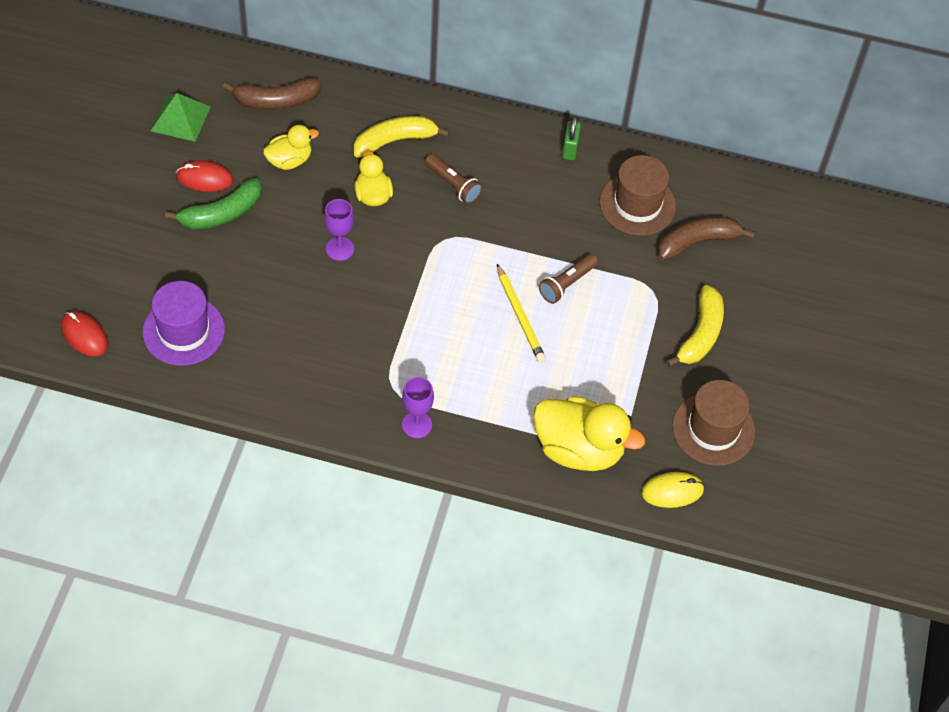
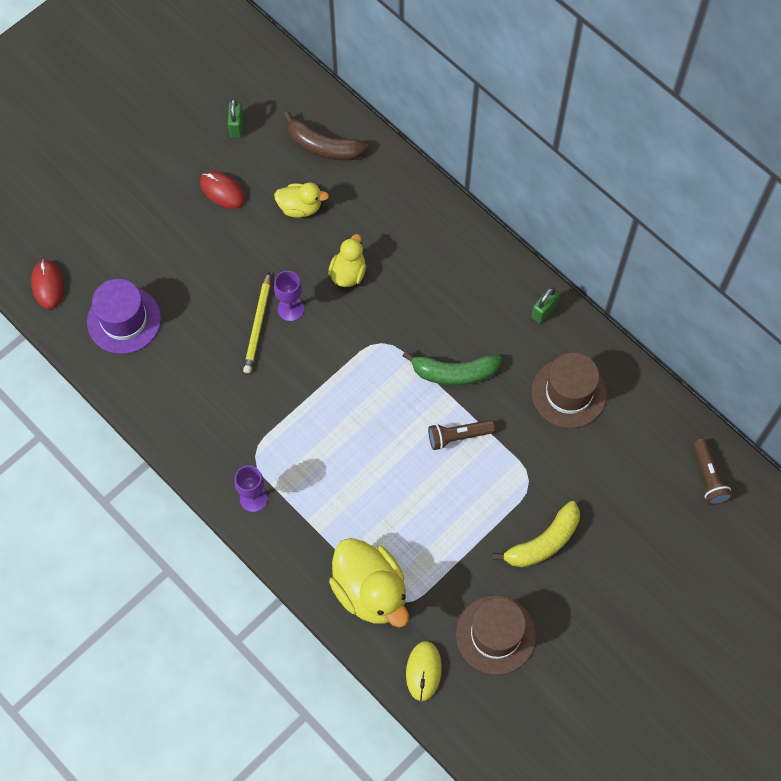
camera: 35 degrees right, 10 degrees up
(180, 118) = (236, 126): green pyramid -> green padlock
(222, 213) = (216, 230): green banana -> green banana (454, 373)
(394, 141) = (398, 231): yellow banana -> none
(453, 185) = (421, 296): brown flashlight -> brown flashlight (708, 477)
(519, 315) = (399, 445): yellow pencil -> yellow pencil (258, 325)
(672, 491) = (423, 671): yellow mouse -> yellow mouse turned 75 degrees clockwise
(697, 242) = (598, 455): brown banana -> none

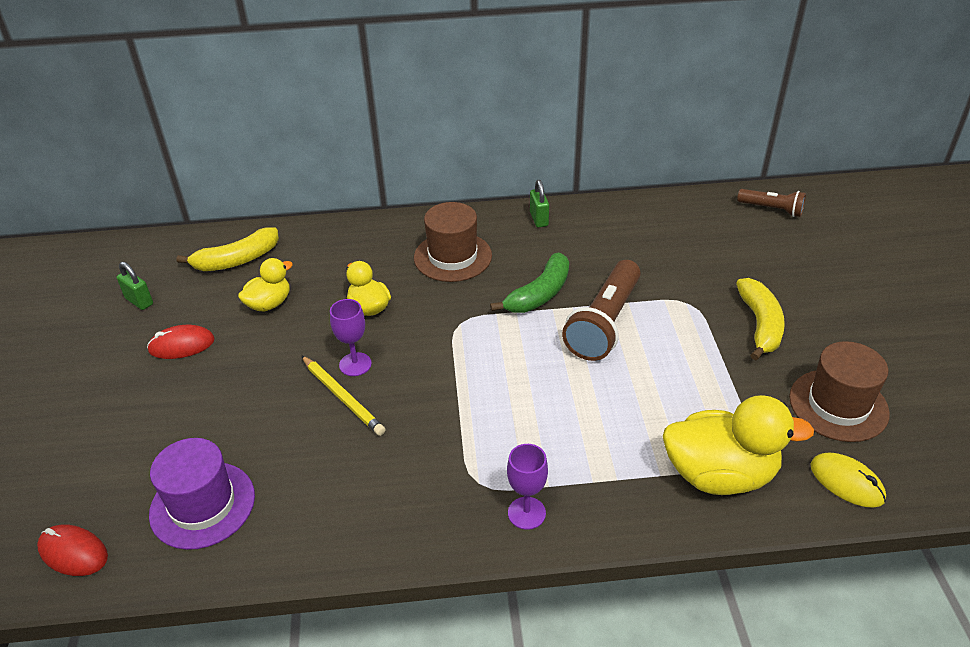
camera: 50 degrees left, 25 degrees down
(324, 146) = (237, 260): brown banana -> yellow banana
(458, 436) = (604, 323): brown flashlight -> brown flashlight, size x1.78
(569, 393) = (627, 241): brown hat -> brown hat (452, 257)

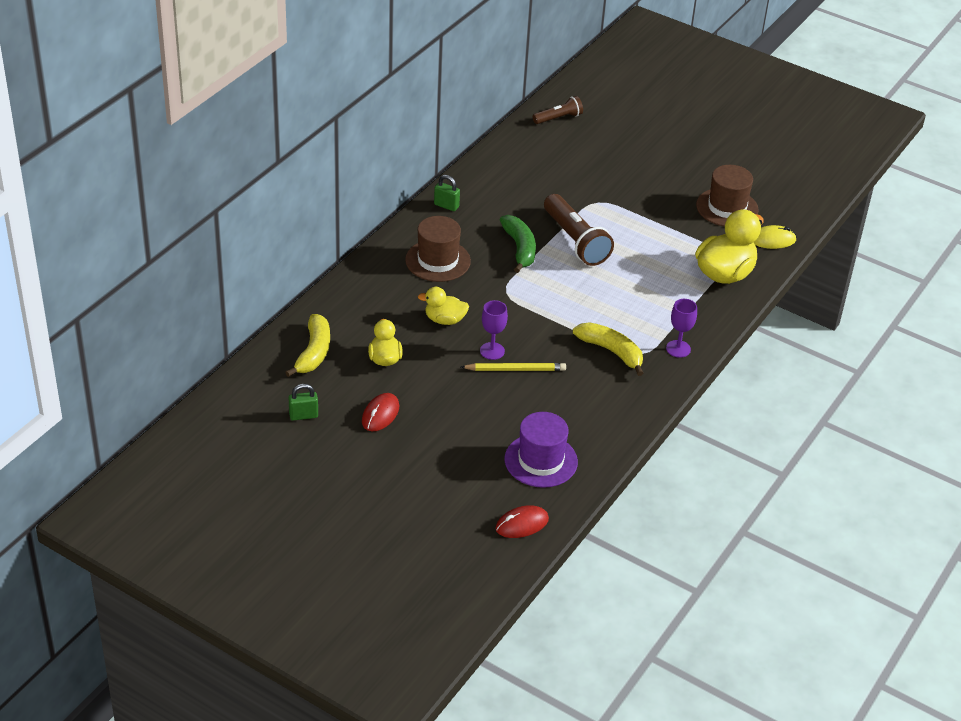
camera: 55 degrees left, 0 degrees up
(760, 325) = (644, 191): yellow banana -> yellow banana (611, 351)

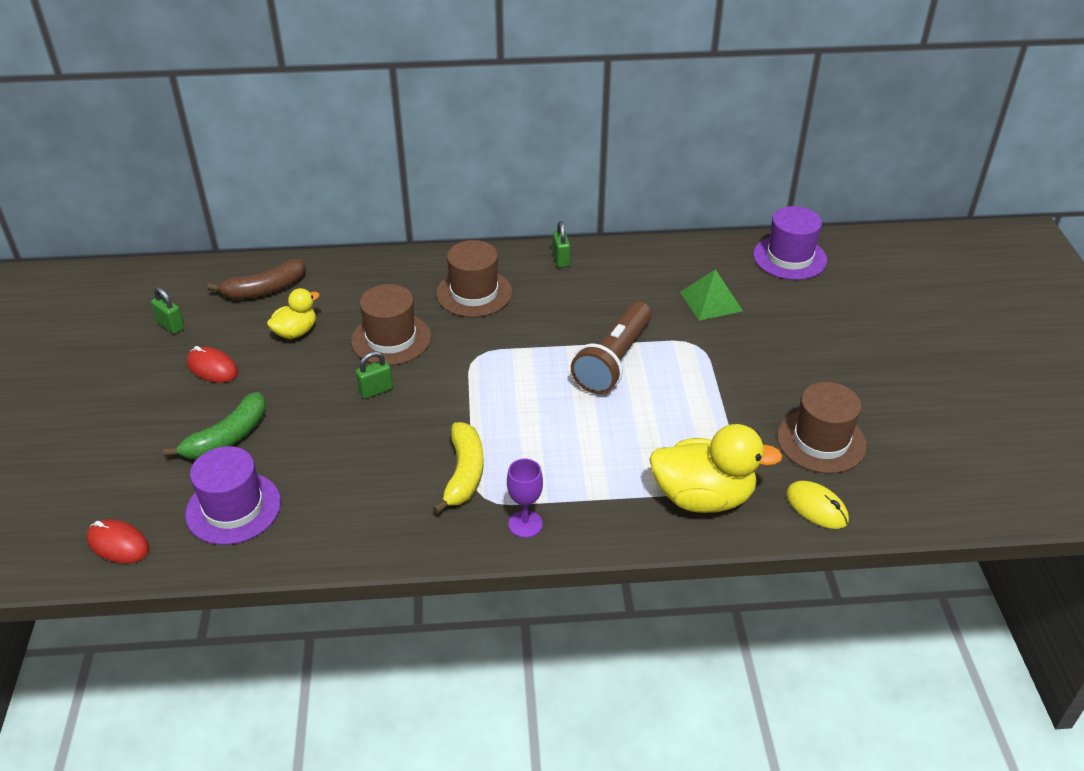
camera: 55 degrees right, 0 degrees up
(314, 352) = (265, 289): yellow banana -> brown banana
(380, 414) = (212, 368): red mouse -> red mouse turned 45 degrees clockwise
(444, 320) = (391, 339): yellow duck -> brown hat
(492, 351) = (376, 390): purple goblet -> green padlock
(515, 369) = (363, 419): yellow pencil -> none
(519, 248) = (555, 331): green banana -> green banana (228, 437)
(558, 118) = (789, 257): brown flashlight -> purple hat
(564, 172) = (711, 301): none -> green pyramid

